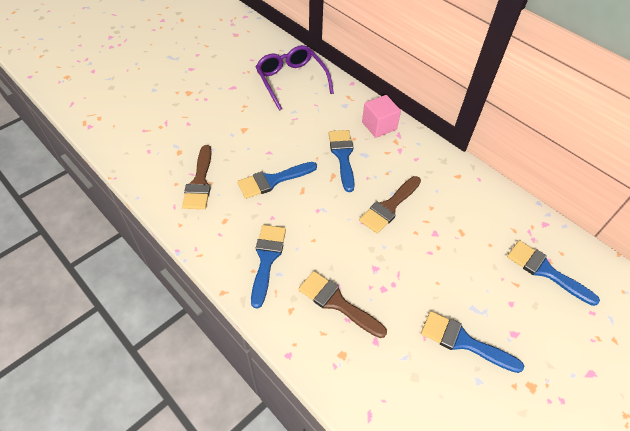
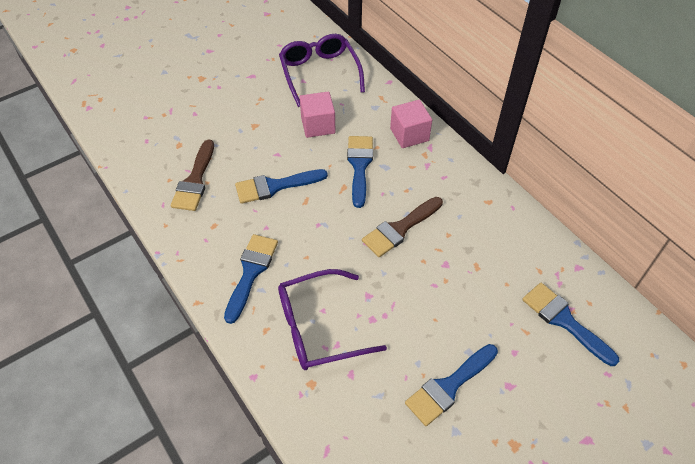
camera: 10 degrees right, 0 degrees up
(299, 124) = (318, 125): none -> pink cube
(337, 303) = (317, 328): brown brush -> purple glasses
(463, 341) = (448, 387): blue brush -> blue brush turned 75 degrees counterclockwise

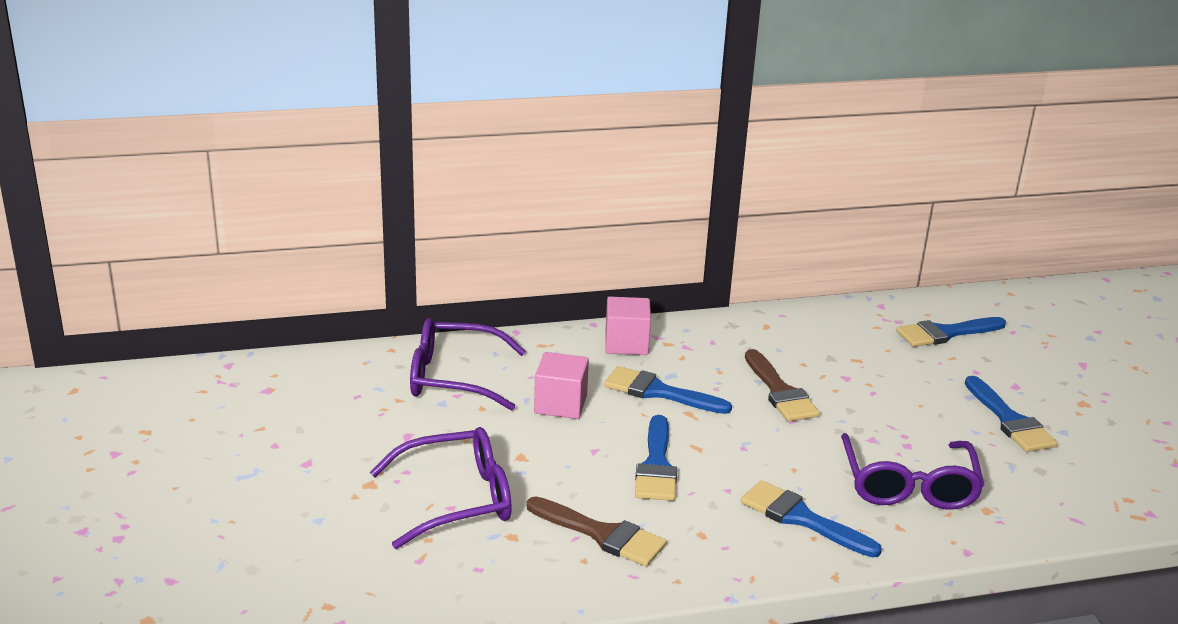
camera: 70 degrees left, 25 degrees down
(202, 114) = (459, 499): none -> purple glasses

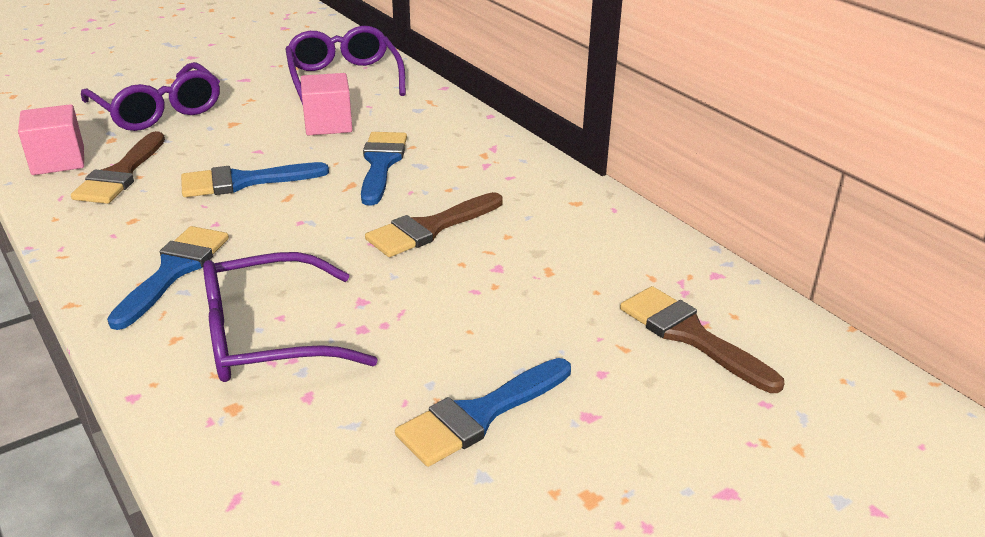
camera: 70 degrees right, 5 degrees up
(626, 344) = (464, 135): pink cube -> pink cube (58, 161)
(945, 333) = (690, 335): blue brush -> brown brush

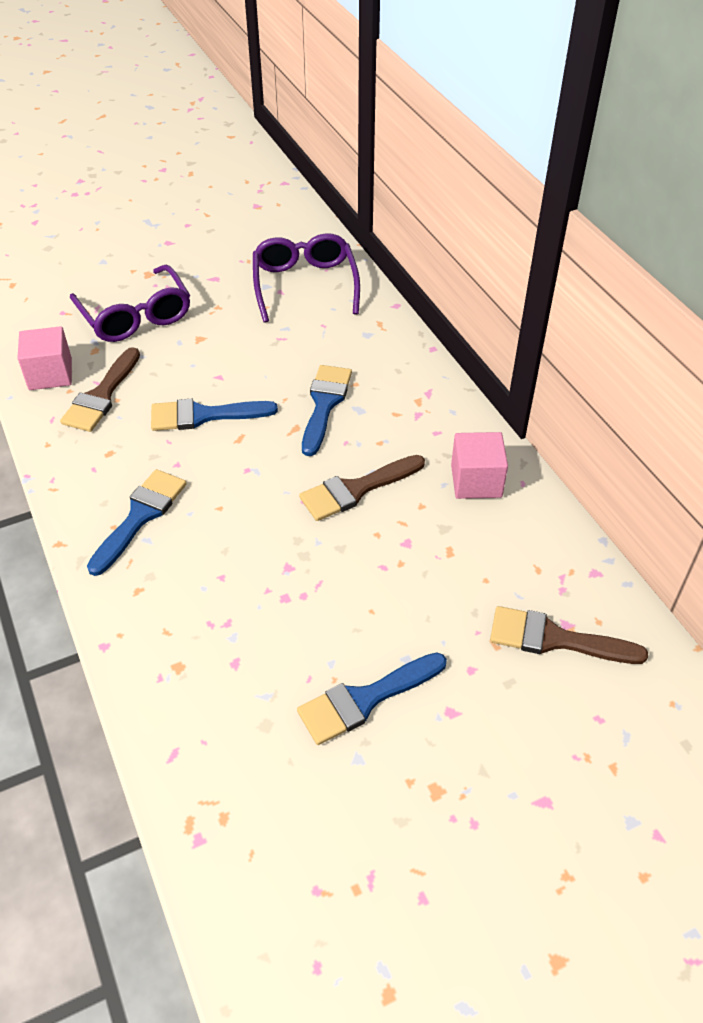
camera: 10 degrees right, 15 degrees up
(265, 337) = (207, 598): purple glasses -> none
(328, 124) = (283, 348): pink cube -> pink cube (476, 481)
(690, 335) = (554, 639): brown brush -> brown brush turned 45 degrees counterclockwise

